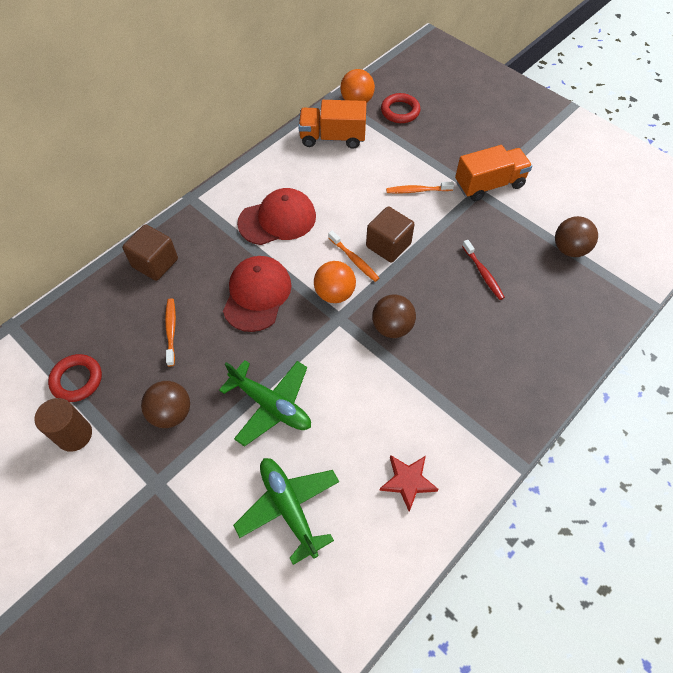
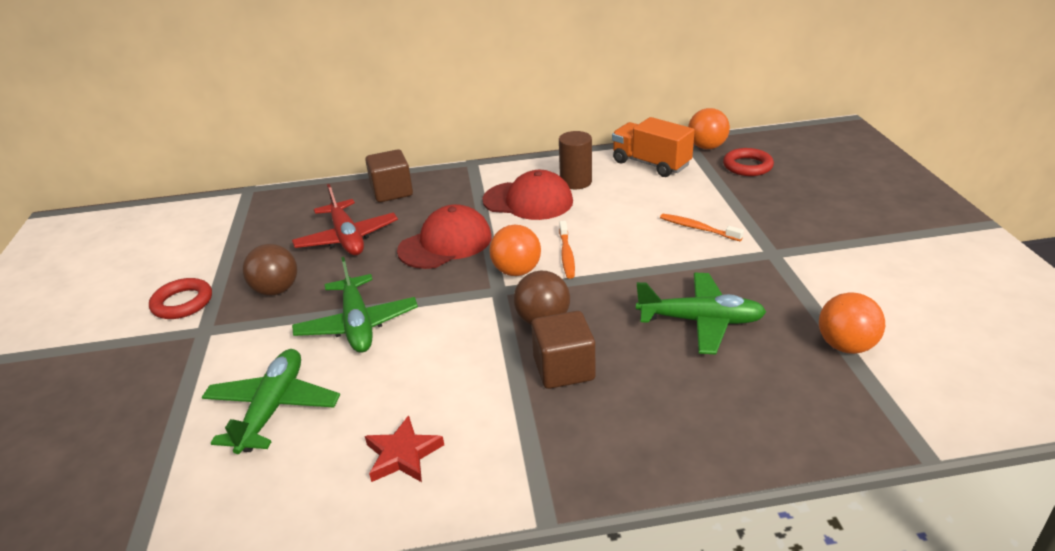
camera: 40 degrees right, 25 degrees down
(74, 435) = (197, 270): brown cylinder -> brown cylinder (576, 182)
(77, 380) = (244, 238): red ring -> red ring (182, 303)
(171, 331) = (347, 238): orange toothbrush -> red plane
(388, 245) = (615, 257): brown cube -> brown cube (564, 369)
(483, 273) = (700, 321): red toothbrush -> green plane
(489, 184) = (793, 252): orange truck -> none
(569, 249) = (845, 346): brown ball -> orange ball

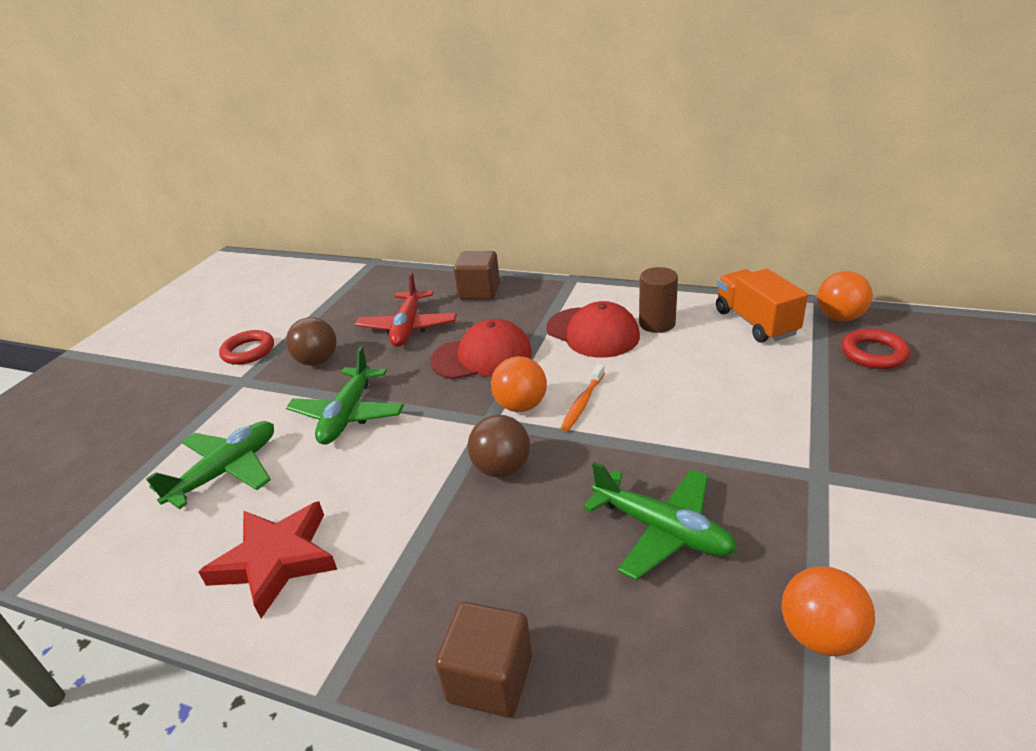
camera: 30 degrees right, 0 degrees up
(403, 454) = (276, 560): red star -> red star, size x1.60
(564, 369) = (478, 530): brown cube -> brown cube (490, 678)
(698, 228) = (749, 415): orange toothbrush -> none

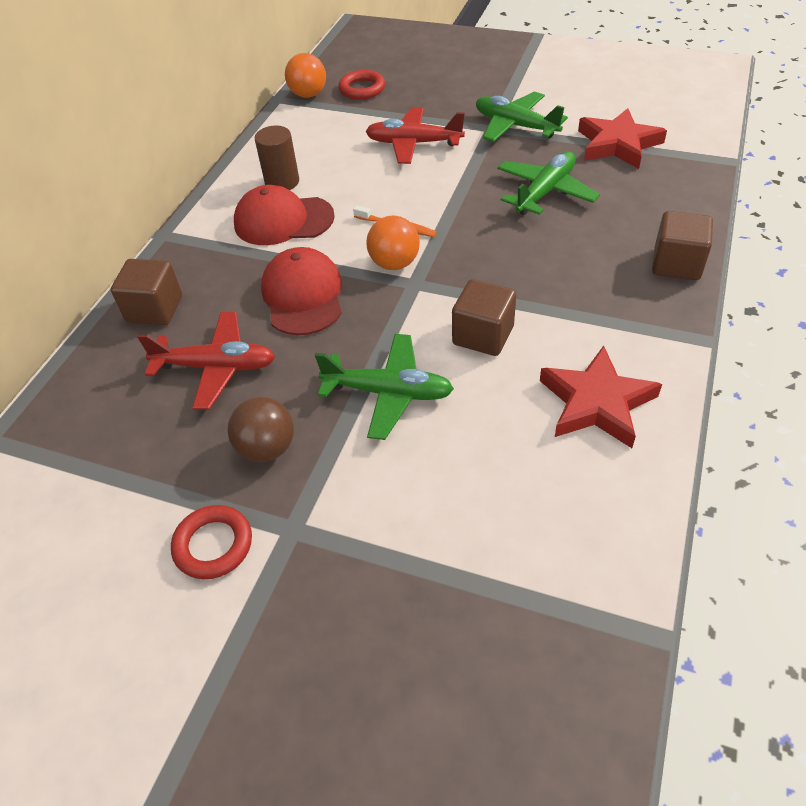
camera: 90 degrees left, 15 degrees up
(226, 471) = (477, 484): green plane -> green plane (515, 126)
(400, 472) = (483, 335): none -> brown cube
(502, 468) = (480, 270): brown ball -> none
(592, 332) = (283, 220): red cap -> red cap turned 135 degrees counterclockwise
(754, 404) = (413, 144): none -> red plane
(755, 322) = (301, 132): orange truck -> none
(820, 635) = (618, 144): orange ball -> red star

